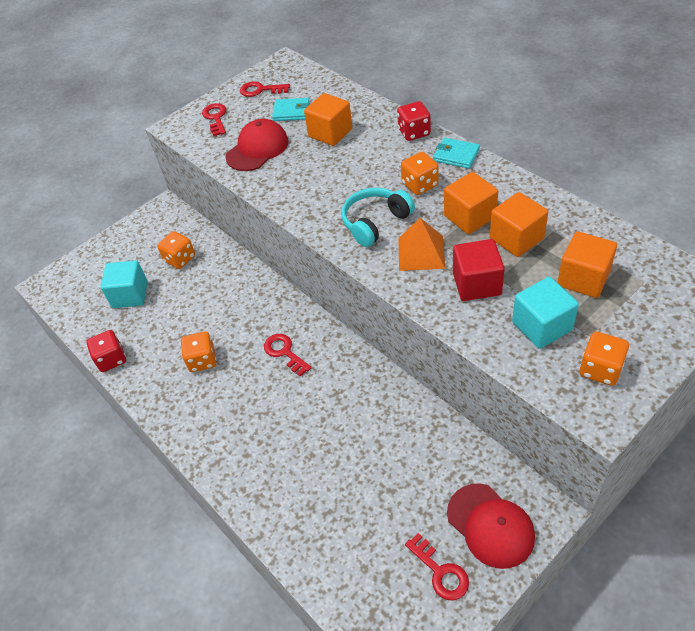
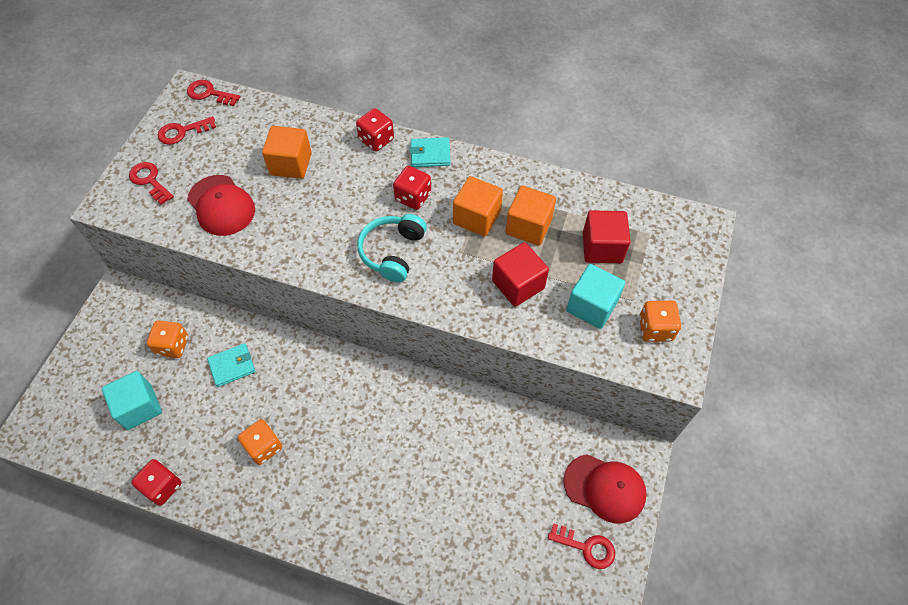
camera: 35 degrees left, 10 degrees up
(257, 149) = (221, 205): red cap -> red cap turned 135 degrees clockwise
(284, 352) = (343, 405): red key -> red key (209, 93)
(291, 112) = (233, 150): turquoise wallet -> turquoise wallet (232, 366)
(420, 185) = (413, 197): orange dice -> red dice
(421, 253) = (453, 270): orange pyramid -> none
(583, 278) = (602, 248): orange cube -> red cube

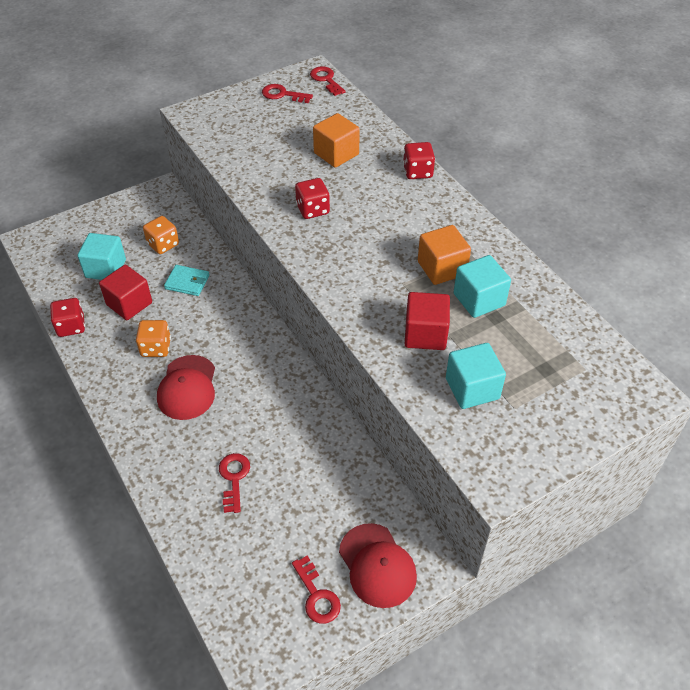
camera: 40 degrees right, 10 degrees down
(149, 180) = (230, 113): red key -> red key (234, 478)
(221, 205) = (261, 154): red cap -> red cap (187, 388)
(392, 252) = (350, 253): turquoise headphones -> none
(413, 197) = (405, 225): red dice -> red dice (312, 209)
(430, 154) = (450, 204): turquoise wallet -> none
(528, 226) = (479, 299): orange cube -> turquoise cube
(602, 248) = (528, 353): red cube -> red cube (129, 304)
(655, 329) = (512, 441): orange dice -> none

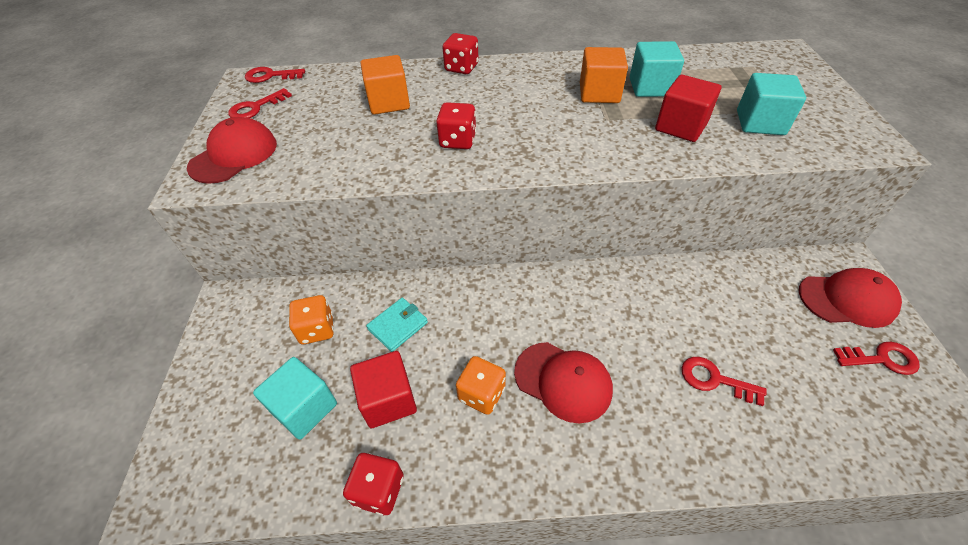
camera: 60 degrees left, 0 degrees up
(226, 114) = (234, 155): none -> red cap

